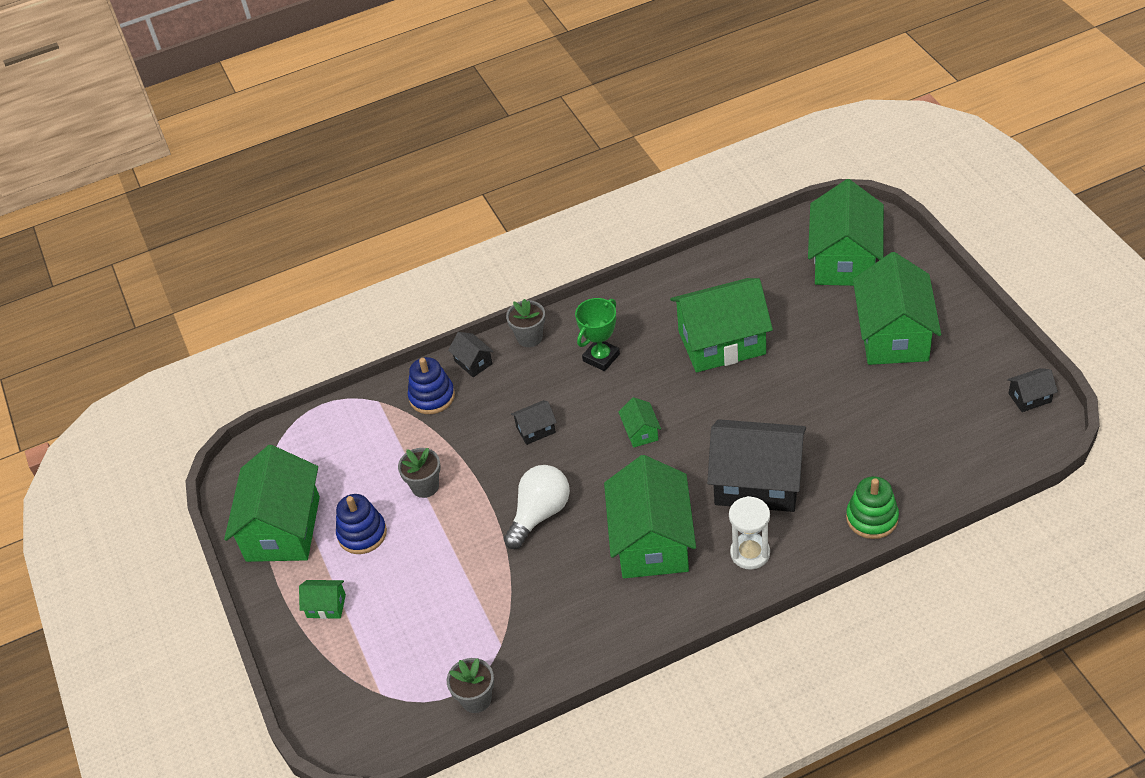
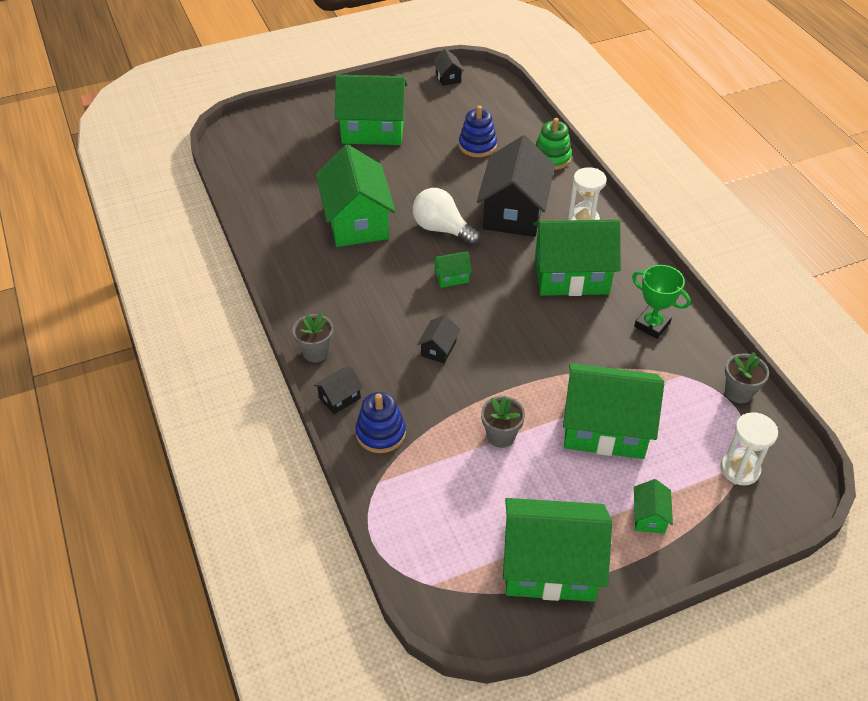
camera: 95 degrees left, 0 degrees up
(362, 534) = (559, 489): blue stacking toy -> blue stacking toy (477, 145)
(374, 689) = (740, 469): none -> white hourglass
(535, 430) = (438, 349): black house -> black house turned 45 degrees clockwise
(540, 514) = (539, 347): white light bulb -> white light bulb (442, 229)
(601, 357) = (356, 300): green trophy -> green trophy (652, 325)
(844, 260) = (281, 146): green house -> green house (605, 428)

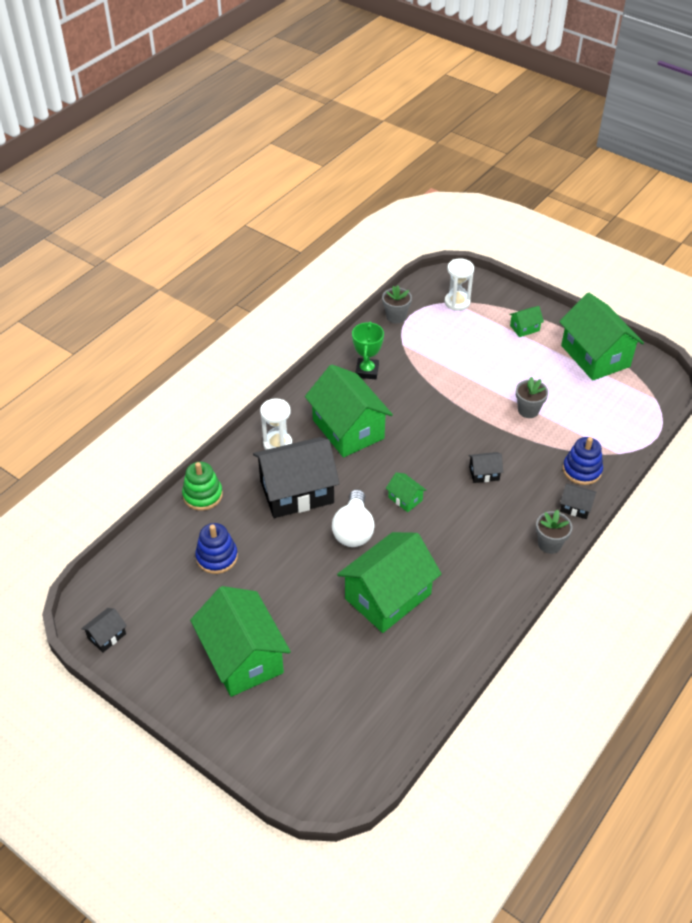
camera: 120 degrees left, 0 degrees up
(605, 428) = (478, 365): green house -> none

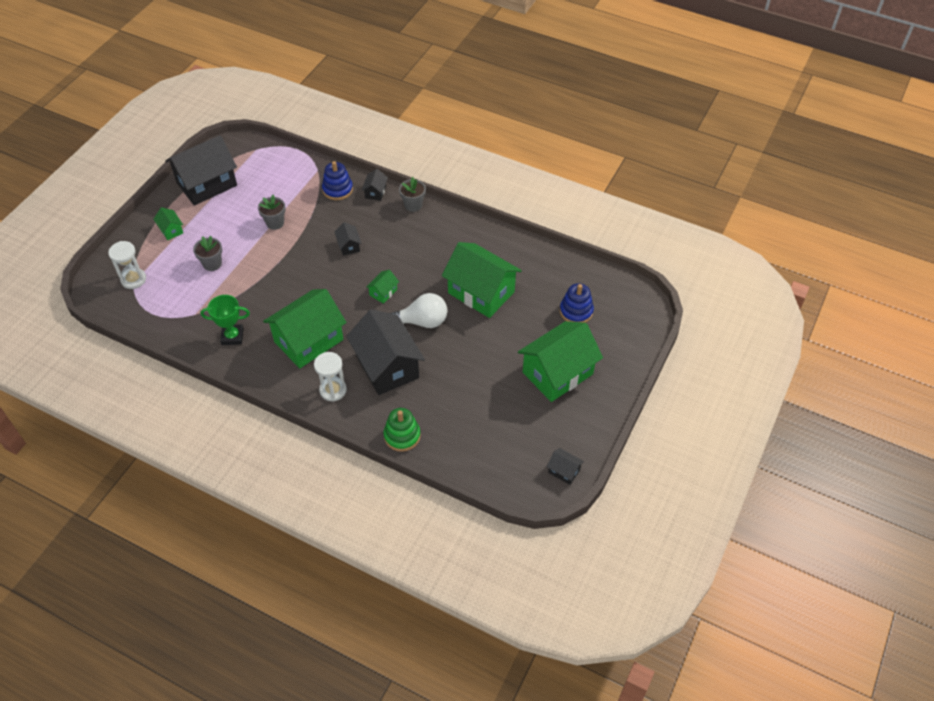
camera: 100 degrees left, 5 degrees up
(217, 557) = (468, 410): blue stacking toy -> blue stacking toy (576, 311)
(396, 317) = (154, 324): grey flower pot -> grey flower pot (212, 264)
(595, 356) = (207, 184): green house -> black house

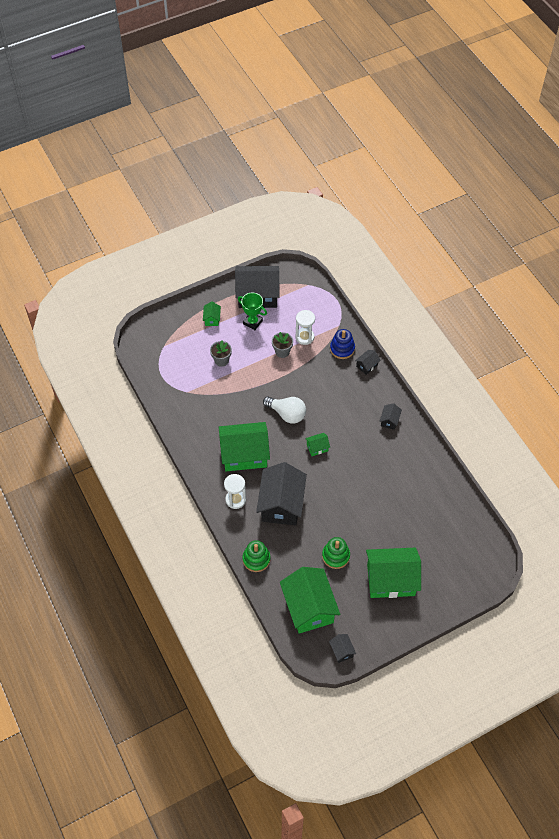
camera: 35 degrees right, 5 degrees up
(133, 279) = (166, 344): white hourglass -> white hourglass (304, 337)
(232, 336) = (199, 422): green trophy -> green trophy (252, 322)
(349, 246) = (319, 398): black house -> black house (389, 420)
(413, 205) = (386, 391): grey flower pot -> none
(422, 321) = (327, 485): white light bulb -> white light bulb (287, 414)
(481, 292) = (383, 487): green house -> green house (309, 607)
(484, 383) = (336, 556): none -> green stacking toy
(576, 311) = (439, 542): blue stacking toy -> none

